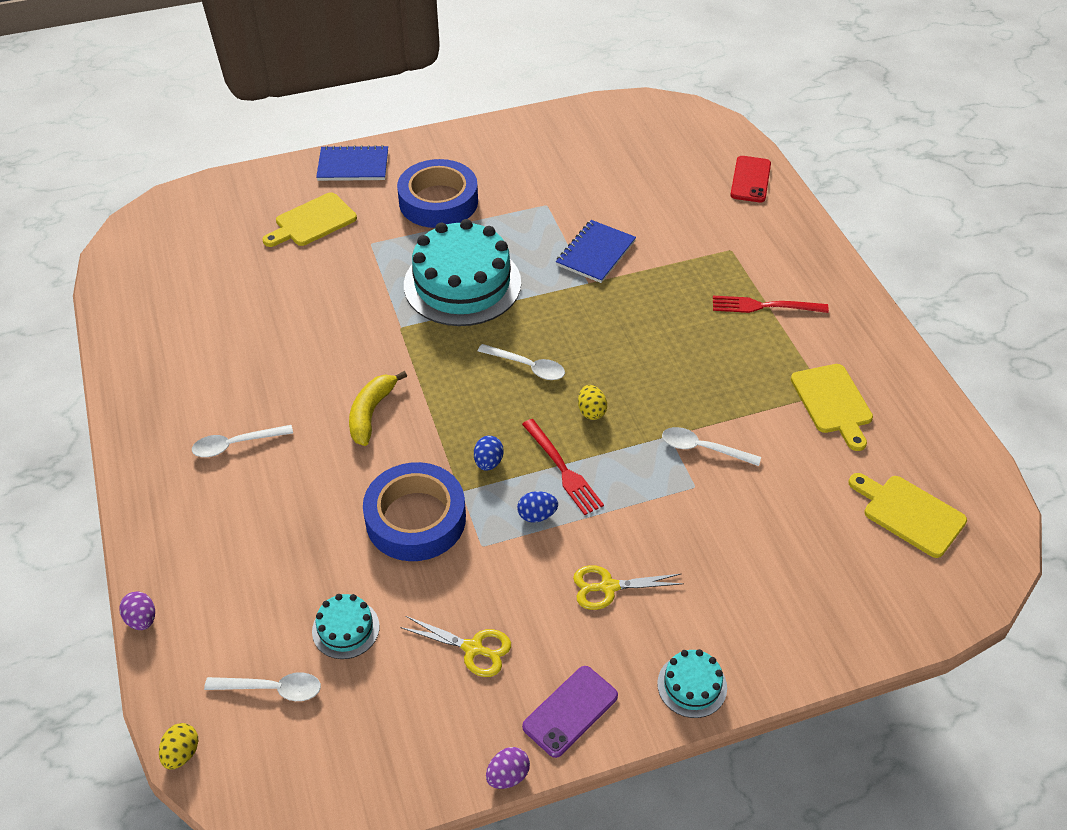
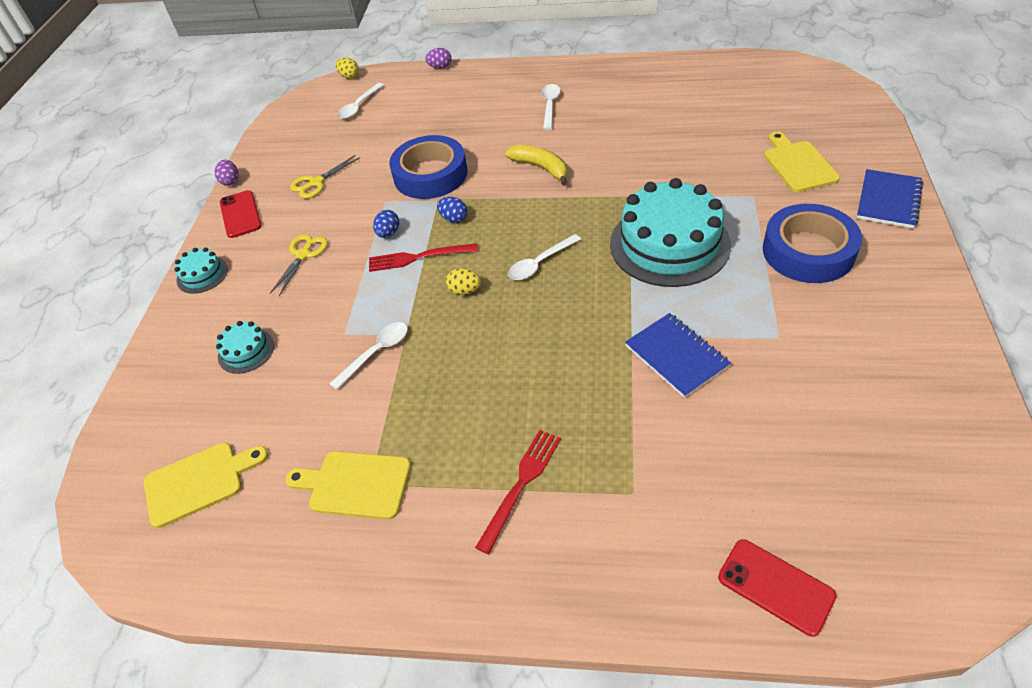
camera: 120 degrees right, 0 degrees up
(345, 629) = (373, 135): turquoise cake -> turquoise cake (246, 351)
(570, 711) = (240, 214): purple phone -> red phone

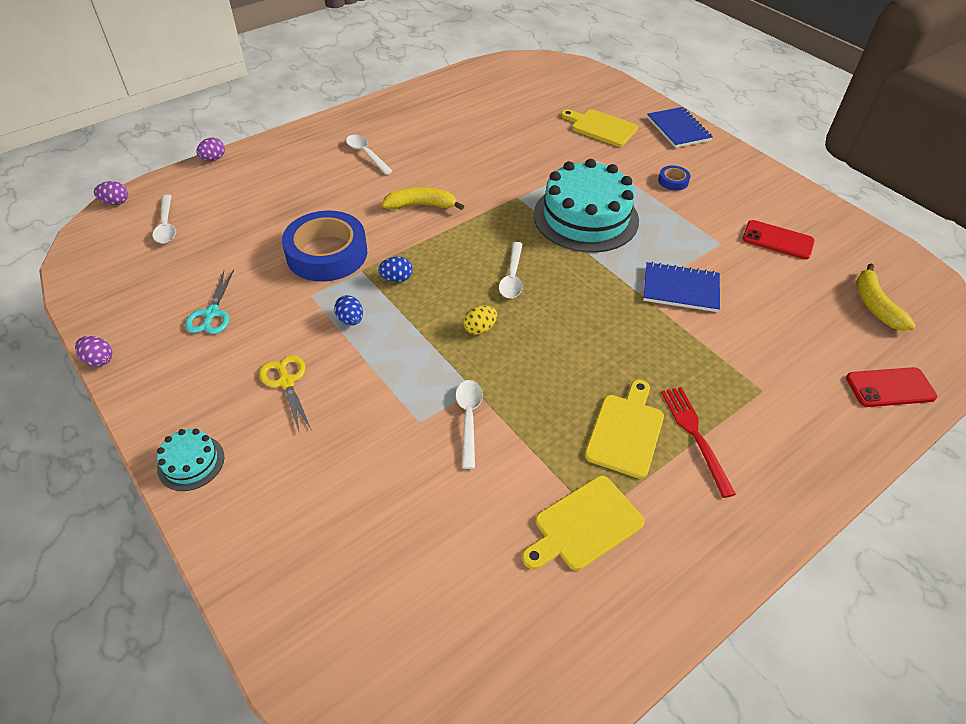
camera: 50 degrees left, 0 degrees up
(199, 482) = (448, 631): yellow cutting board -> yellow cutting board (626, 431)
(240, 214) = (158, 384): red phone -> red phone (777, 240)
(246, 351) = (340, 496): turquoise cake -> none
(316, 183) = (211, 314): yellow scissors -> turquoise scissors
(349, 76) = (115, 202): yellow egg -> purple egg
(417, 258) = (405, 325): red fork -> none
(808, 251) = (673, 181): blue tape -> blue tape, size x0.42
(880, 500) = (875, 305): none -> yellow banana

